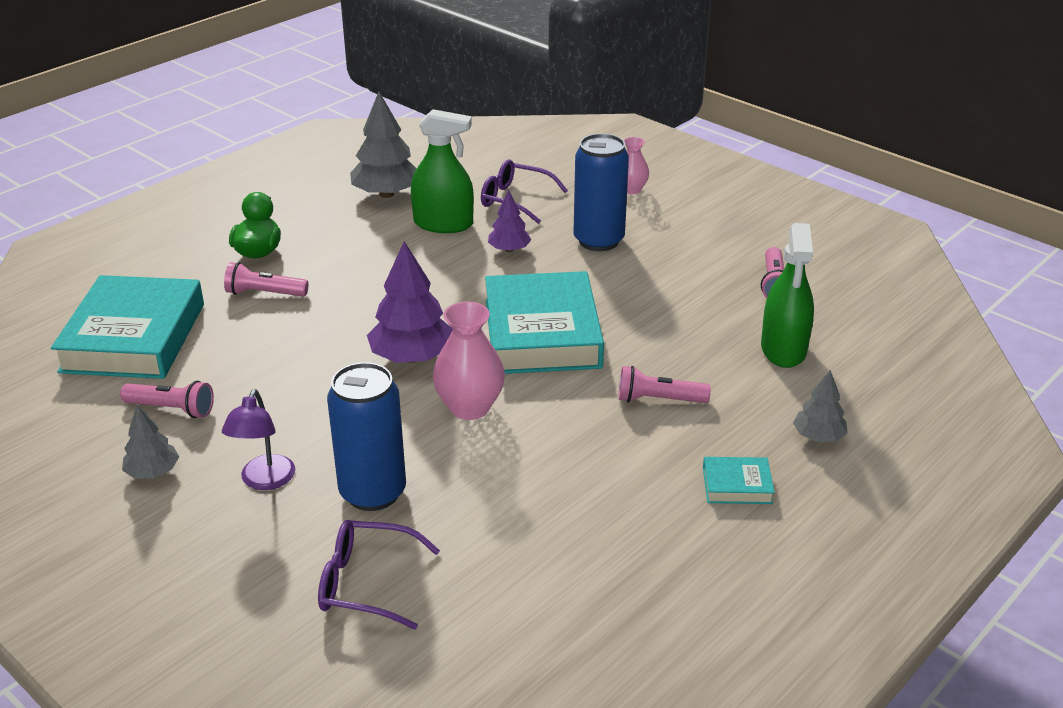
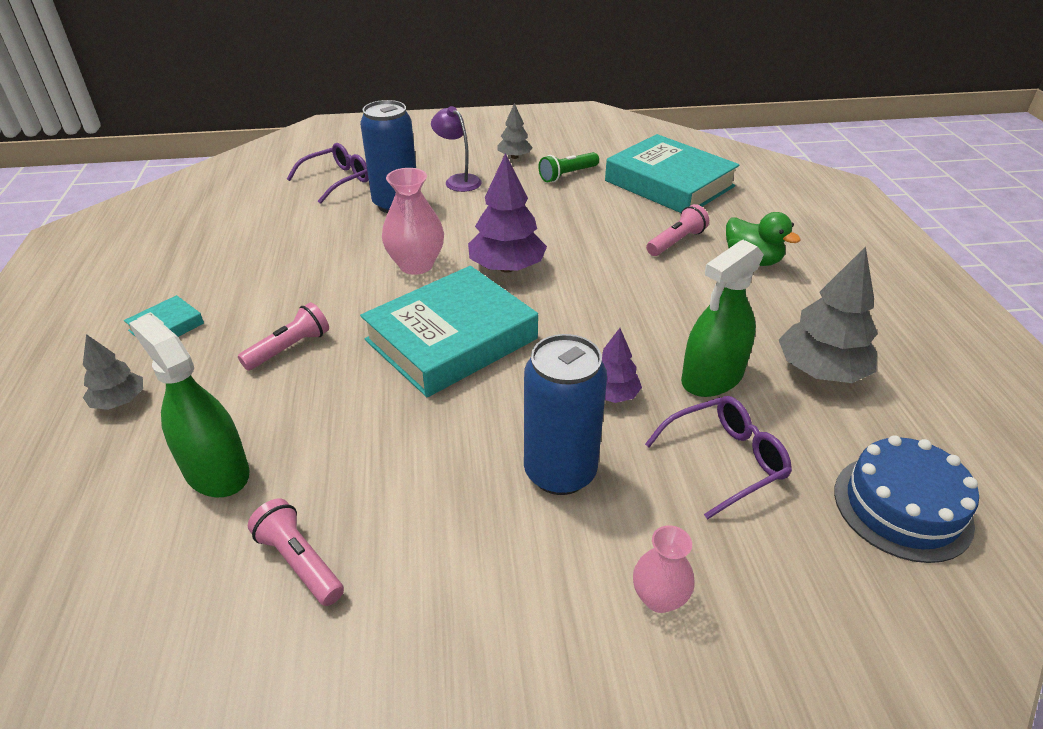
camera: 130 degrees right, 5 degrees up
(171, 409) = (567, 175): pink flashlight -> green flashlight
(481, 152) = (902, 507): none -> blue cake
(542, 333) = (451, 339): turquoise book -> turquoise book turned 75 degrees counterclockwise

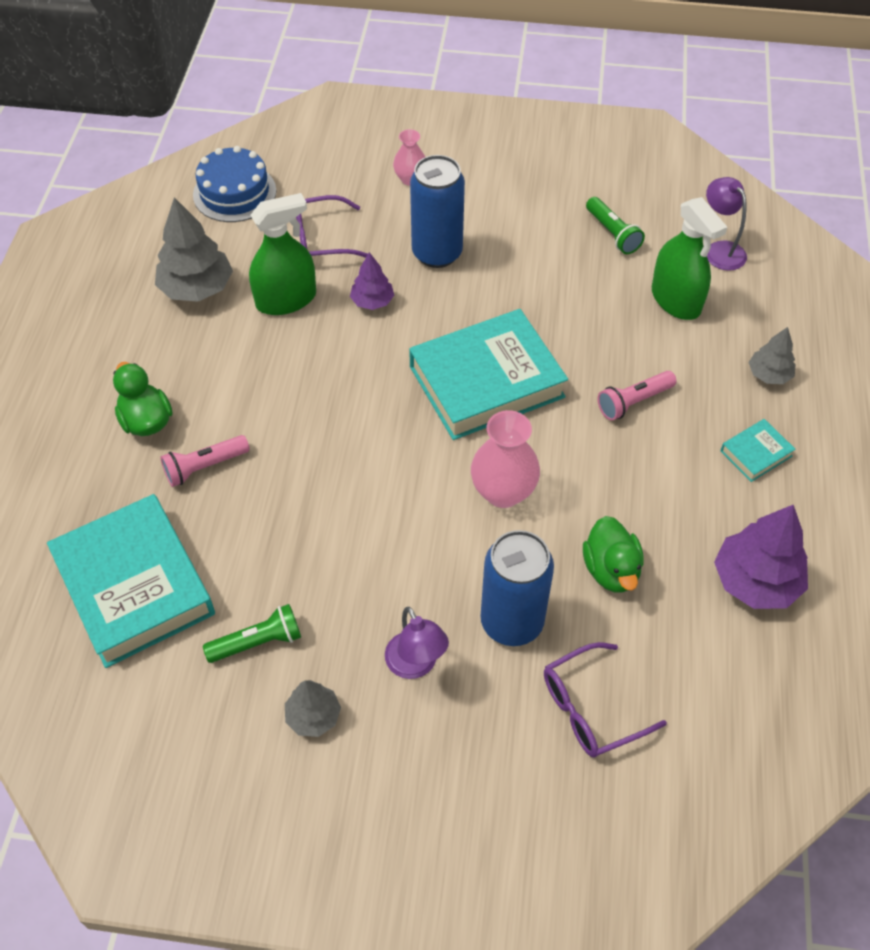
camera: 165 degrees left, 15 degrees up
(122, 569) = (720, 250): none -> purple lamp
(300, 562) = (612, 233): pink flashlight -> green flashlight
(320, 237) = (611, 570): none -> green duck
(507, 267) = (406, 466): purple tree -> purple tree (755, 581)

